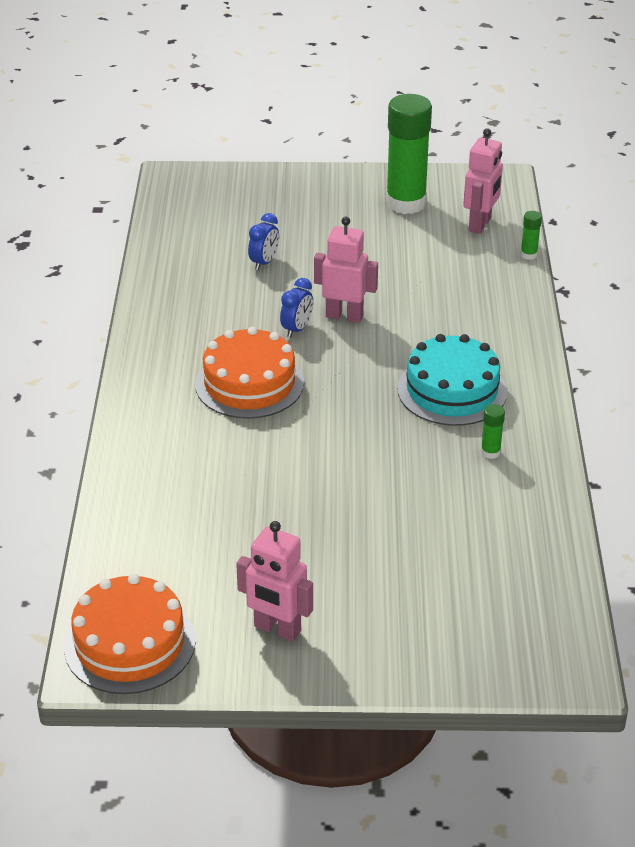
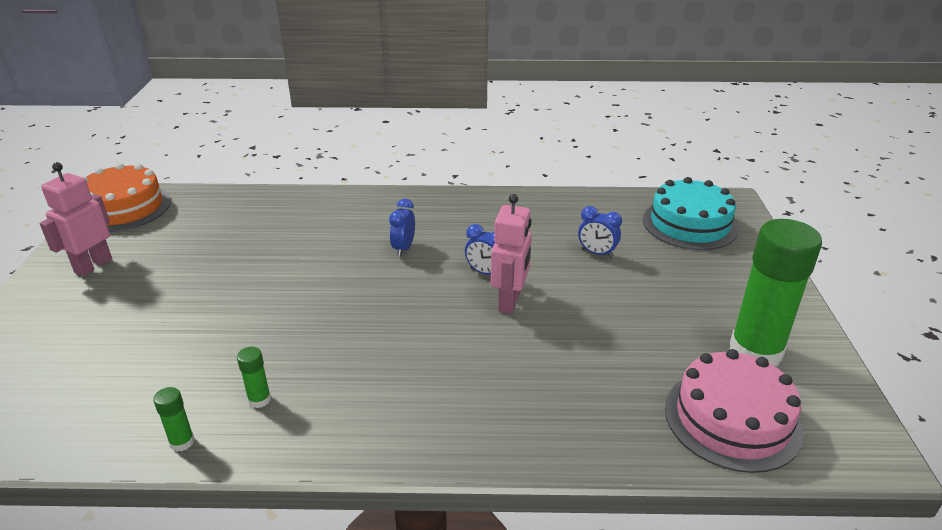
camera: 90 degrees right, 5 degrees down
(249, 383) = (403, 248): orange cake -> blue clock
(452, 390) = (374, 375): turquoise cake -> turquoise cake (689, 224)
(480, 224) = (732, 419): pink robot -> pink cake
(528, 255) = (671, 467): green glue stick -> green glue stick (182, 442)

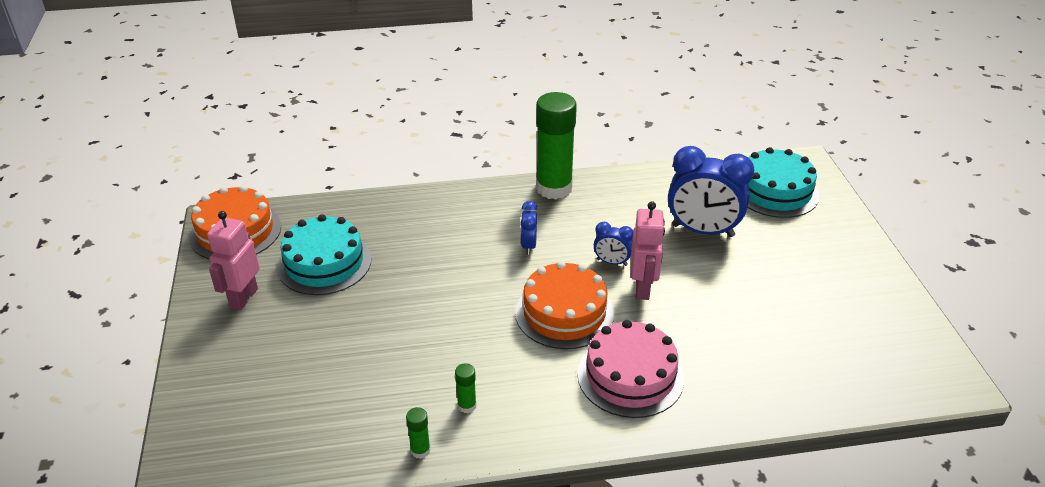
camera: 10 degrees left, 5 degrees up
(190, 243) = (324, 263): none -> turquoise cake
(413, 316) = (564, 313): none -> orange cake
(597, 253) = (702, 231): blue clock -> blue clock, size x2.08
(732, 419) = (849, 370): pink cake -> pink cake (630, 376)
(755, 352) = (855, 310): green glue stick -> green glue stick (554, 188)

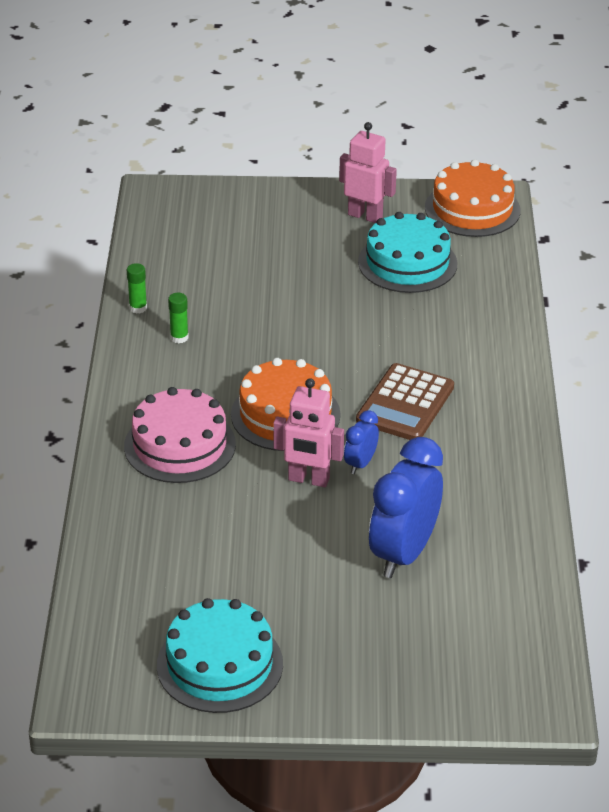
camera: 100 degrees right, 0 degrees up
(528, 246) = (405, 404): blue clock -> brown calculator
(554, 188) = (517, 439): green glue stick -> none
(775, 191) = (478, 649): turquoise cake -> turquoise cake (220, 664)

